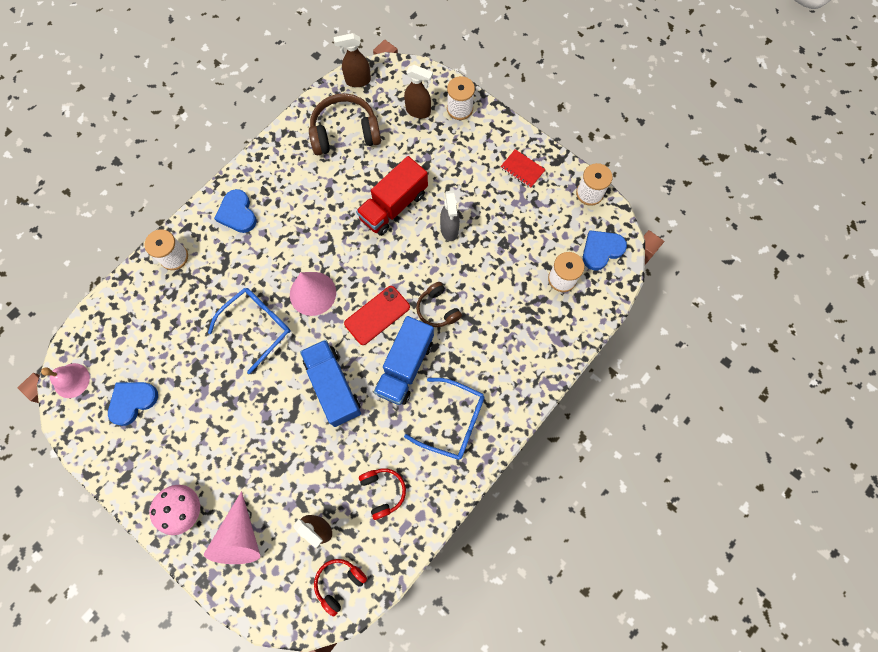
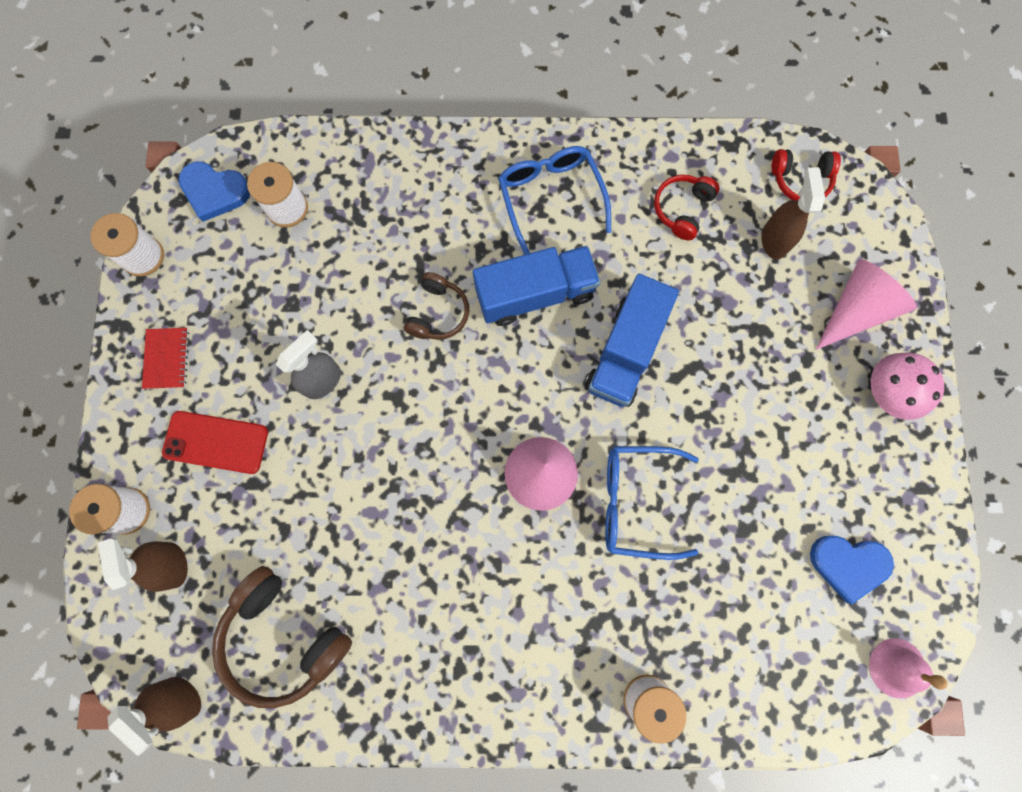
camera: 130 degrees left, 5 degrees up
(237, 213) = (519, 674): blue heart -> none
(377, 315) = (503, 374): red phone -> red phone (216, 442)
(393, 206) = (344, 476): red truck -> none

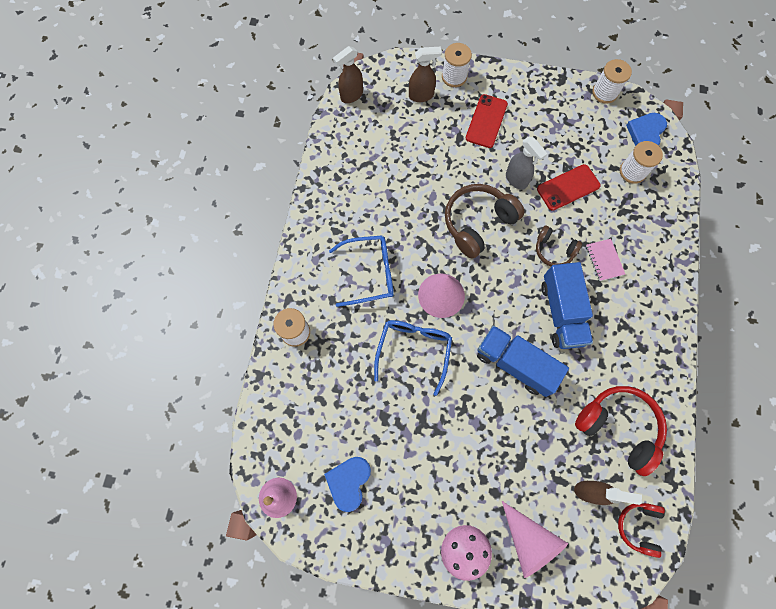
camera: 100 degrees right, 5 degrees down
(167, 359) = (539, 100): red notebook -> none
(283, 638) = (371, 144): brown headphones -> brown headphones (477, 223)
(327, 300) = (568, 187): none -> red phone
(442, 241) = (604, 260): none -> pink notebook
(550, 198) = (632, 335): blue glasses -> blue glasses (370, 273)
(682, 209) = (618, 427): red headphones -> red headphones, size x1.74

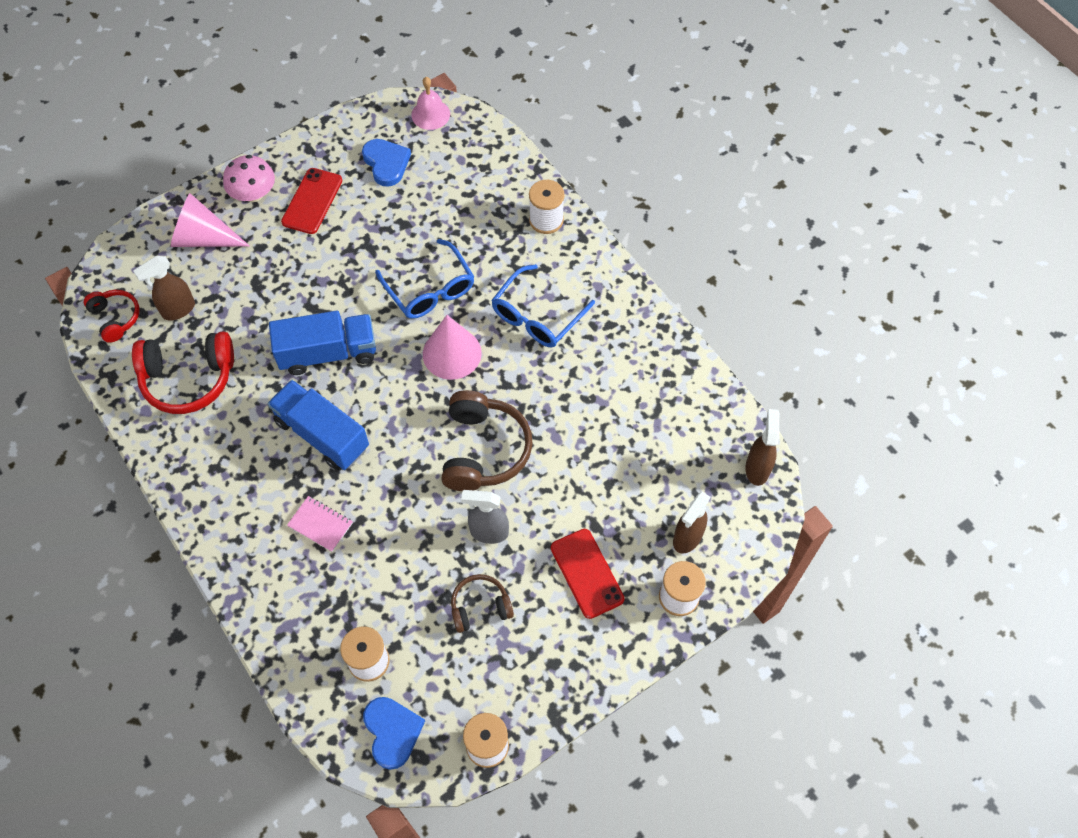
camera: 135 degrees right, 10 degrees down
(553, 250) = (381, 489): brown headphones -> brown headphones (480, 607)
(568, 187) = (425, 574): red phone -> red phone (312, 201)

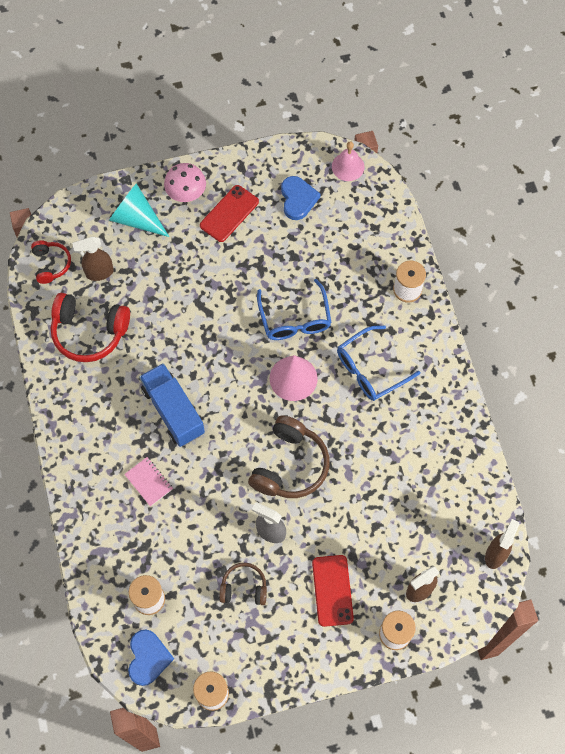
camera: 20 degrees right, 5 degrees up
(203, 238) = (136, 218): pink cone -> turquoise cone
(328, 353) = (199, 346): blue truck -> none

